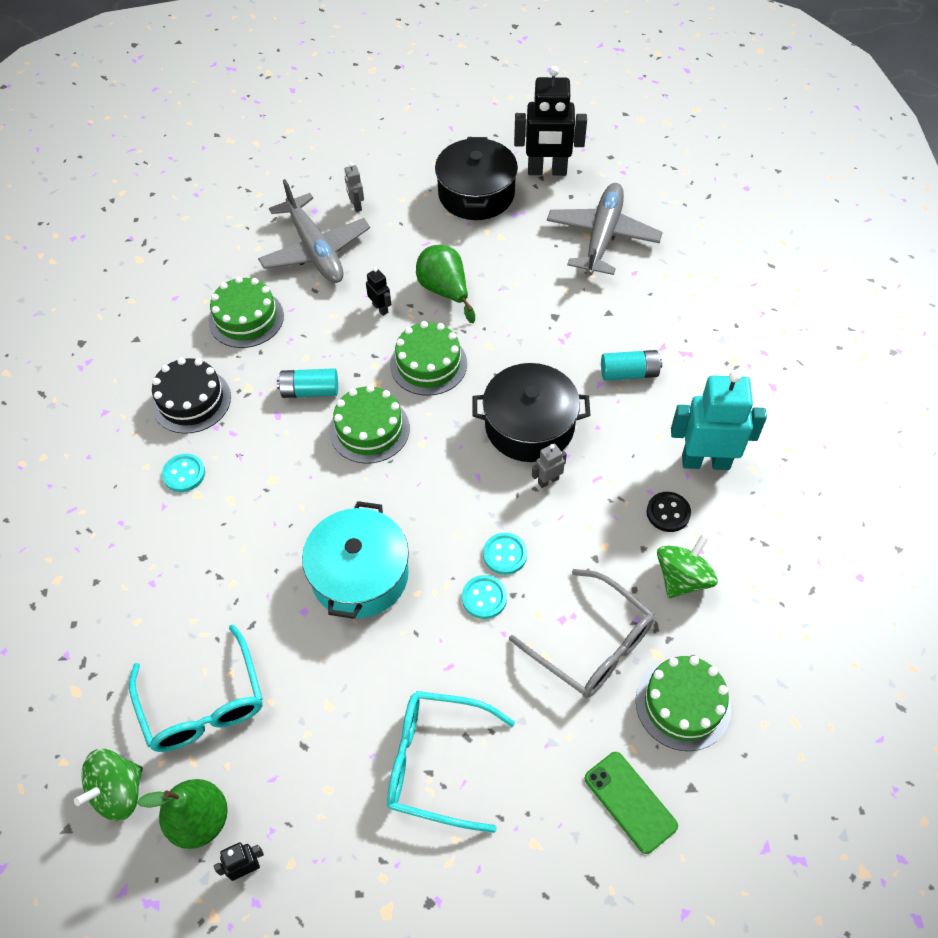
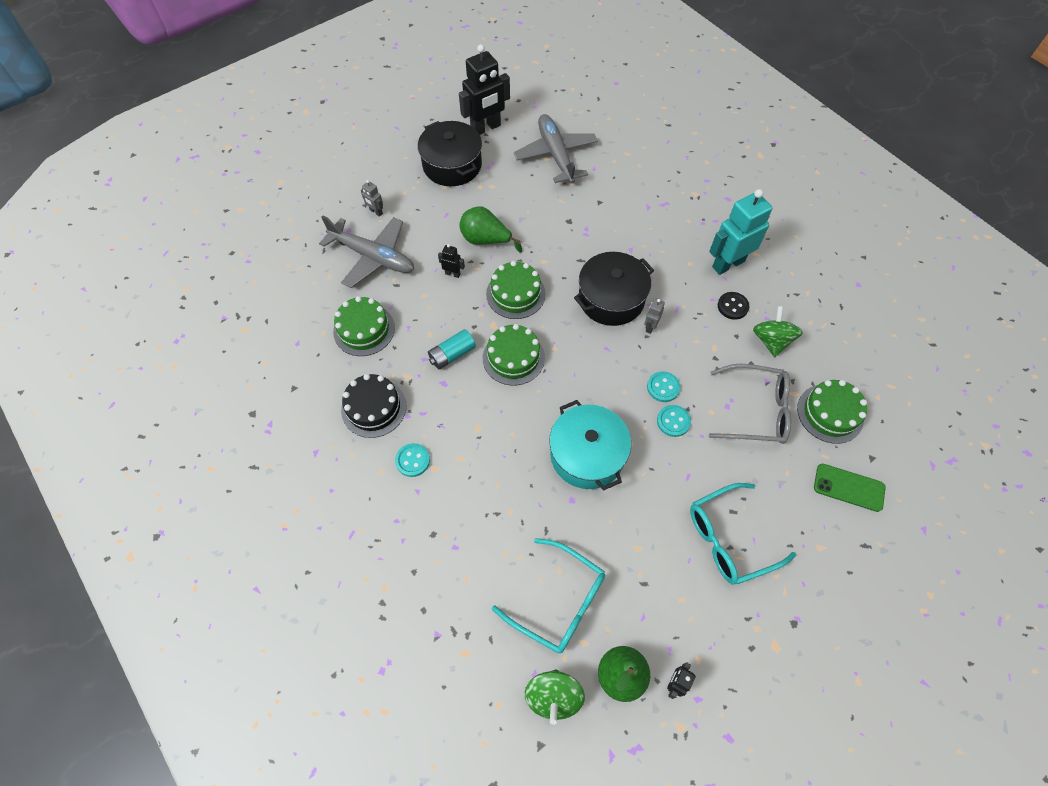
camera: 35 degrees left, 5 degrees up
(629, 373) = (642, 233): turquoise battery -> none

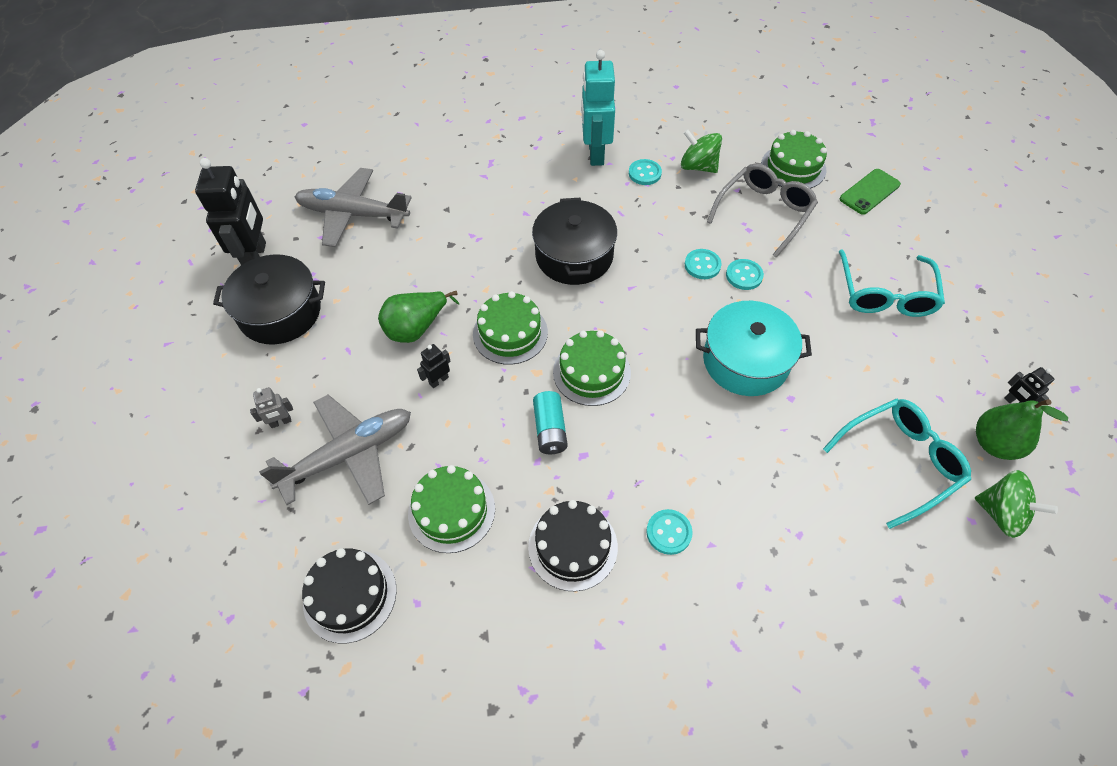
camera: 60 degrees left, 5 degrees down
(286, 308) = (350, 595): none -> black cake
(650, 327) = (627, 242): grey robot -> none
(732, 306) = (644, 173): black button -> turquoise button

